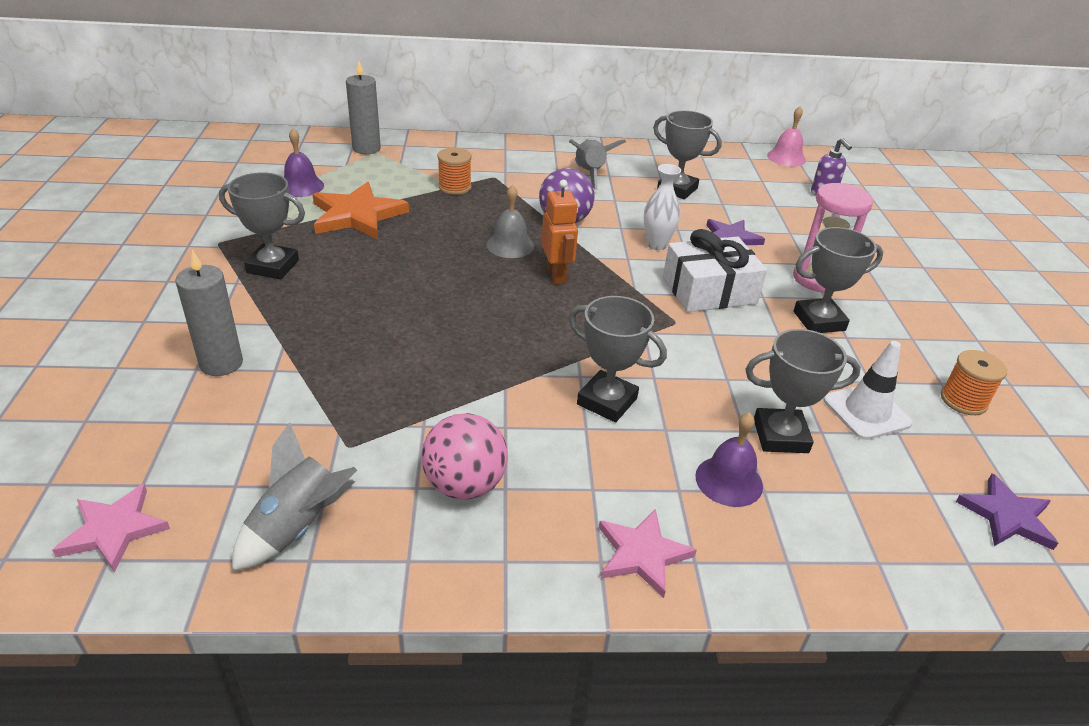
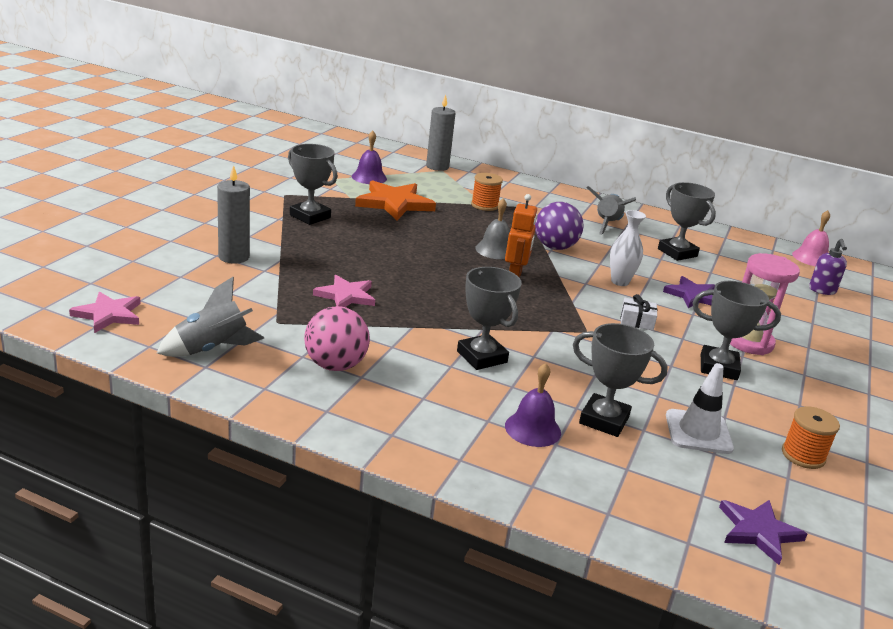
camera: 25 degrees right, 10 degrees down
(642, 554) = (425, 441): pink star -> pink star (346, 296)
(709, 290) = (636, 321): white gift -> white gift, size x0.47

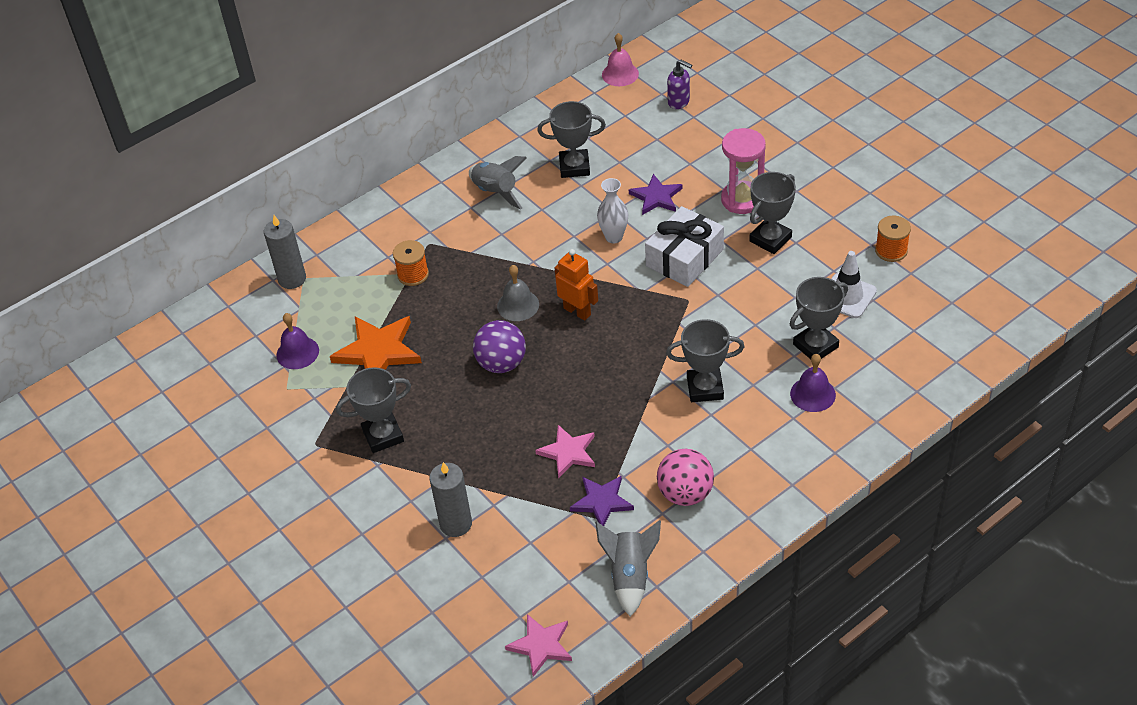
camera: 55 degrees left, 20 degrees up
(555, 247) = (529, 255): purple ball -> purple ball (501, 363)
(636, 321) = (684, 258): white gift -> white gift, size x2.12
(758, 531) = (957, 319): purple star -> purple star (601, 502)

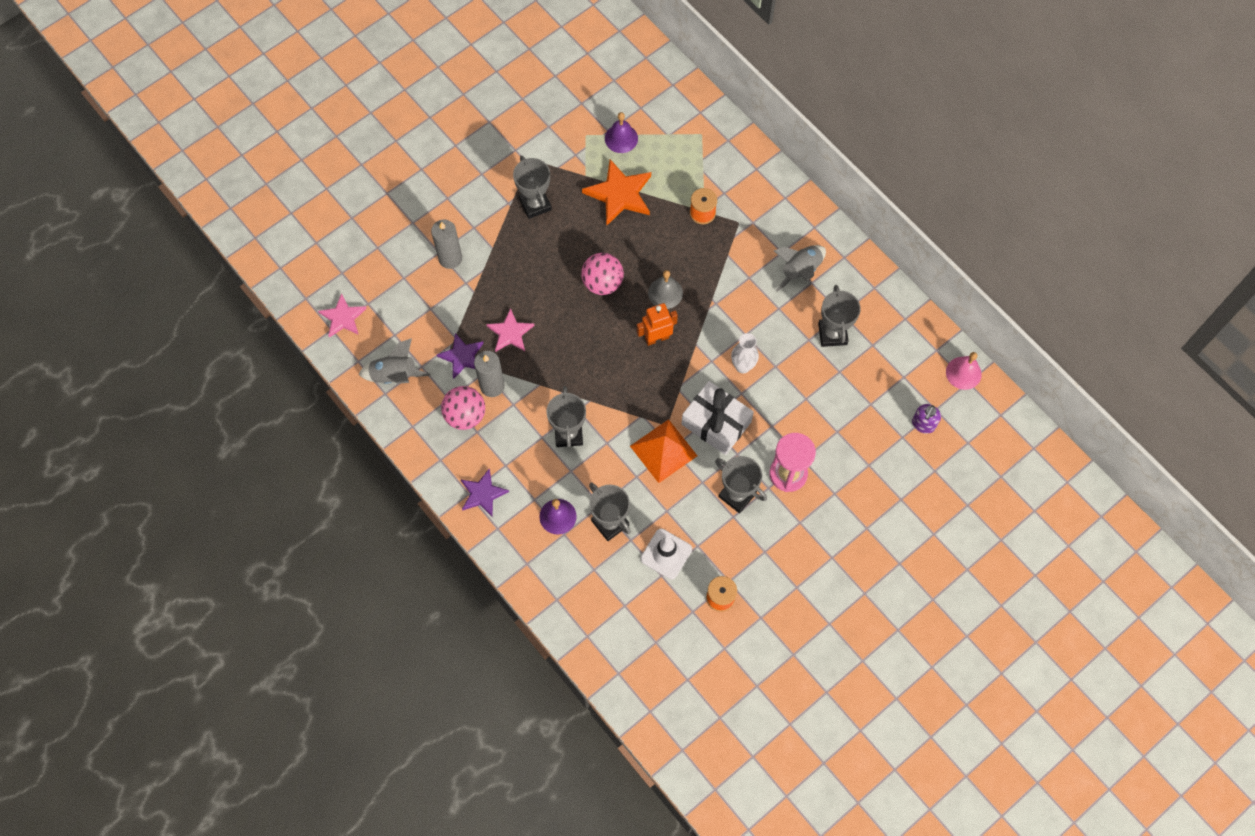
camera: 85 degrees right, 20 degrees up
(292, 279) = (700, 126): grey candle -> grey candle (492, 386)
(501, 363) = (602, 283): purple ball -> pink ball
(577, 311) = (656, 338): orange robot -> orange robot turned 150 degrees counterclockwise
(656, 197) = (792, 402): purple star -> purple star (482, 494)
(721, 301) = (663, 451): none -> orange pyramid

